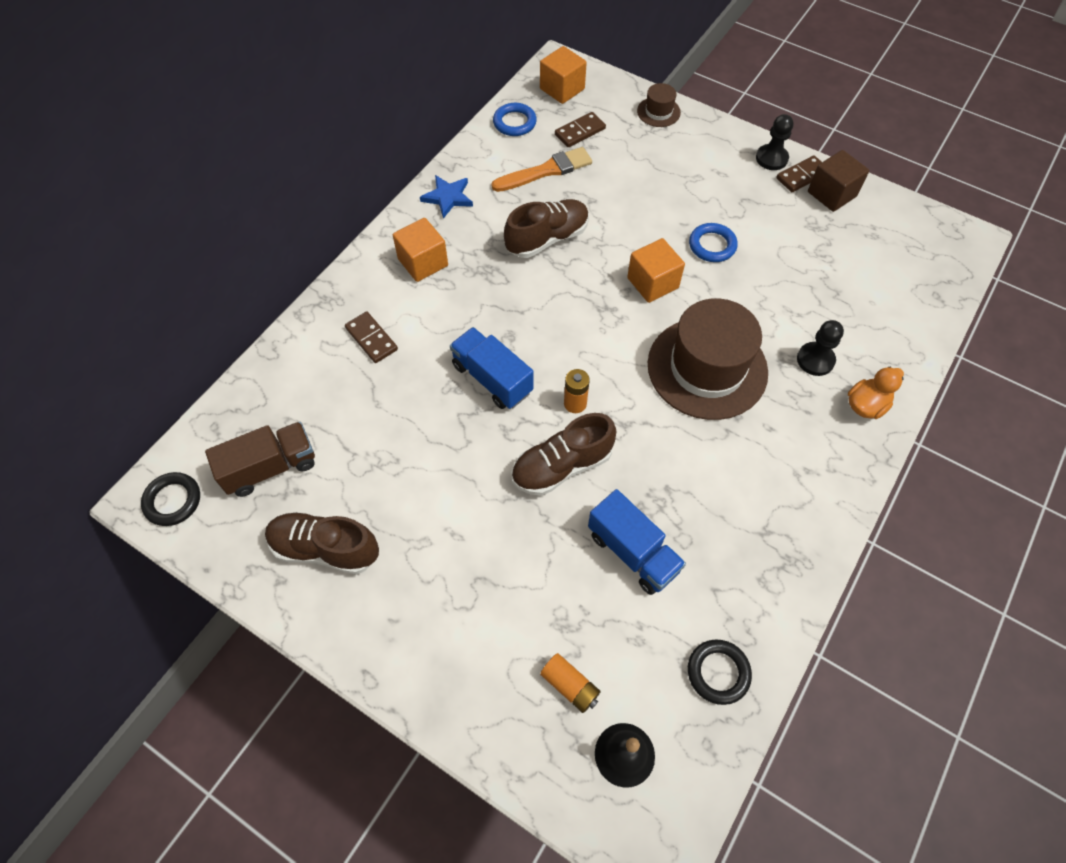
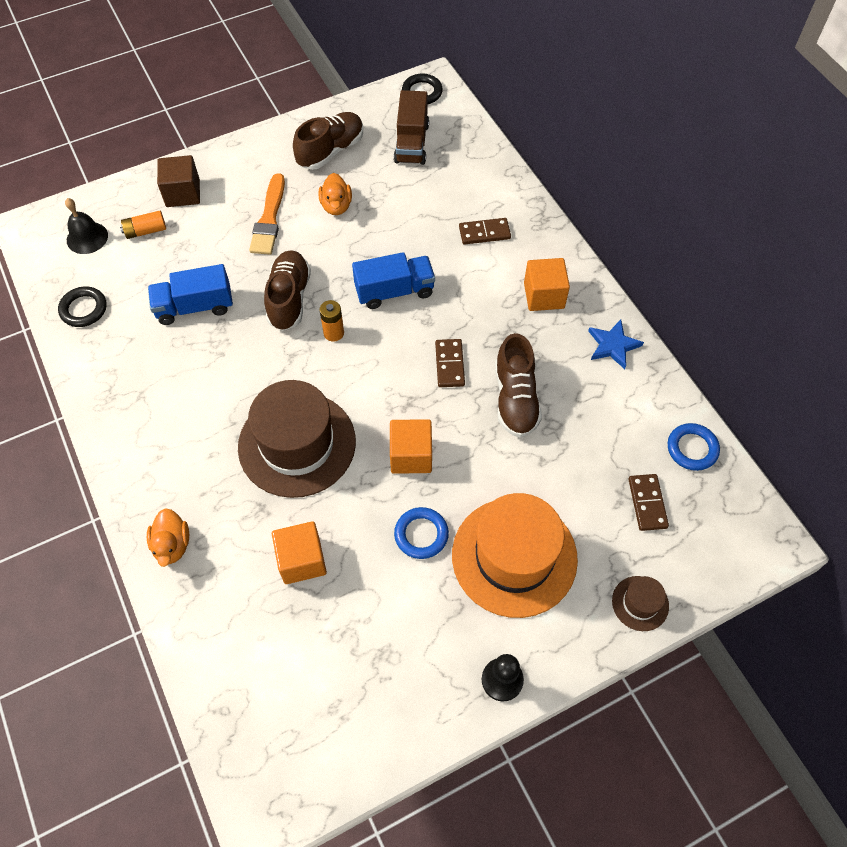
camera: 120 degrees right, 0 degrees up
(410, 493) = (336, 206): none -> orange duck
(546, 171) = (605, 442): orange brush -> orange brush (269, 219)
(562, 89) = (727, 522): orange cube -> orange cube (302, 560)
(682, 186) = (514, 556): none -> orange hat
(802, 176) = (458, 695): brown domino -> brown domino (450, 364)
(815, 360) = (242, 536): black pawn -> none
(831, 194) = (413, 708): brown cube -> brown cube (183, 193)

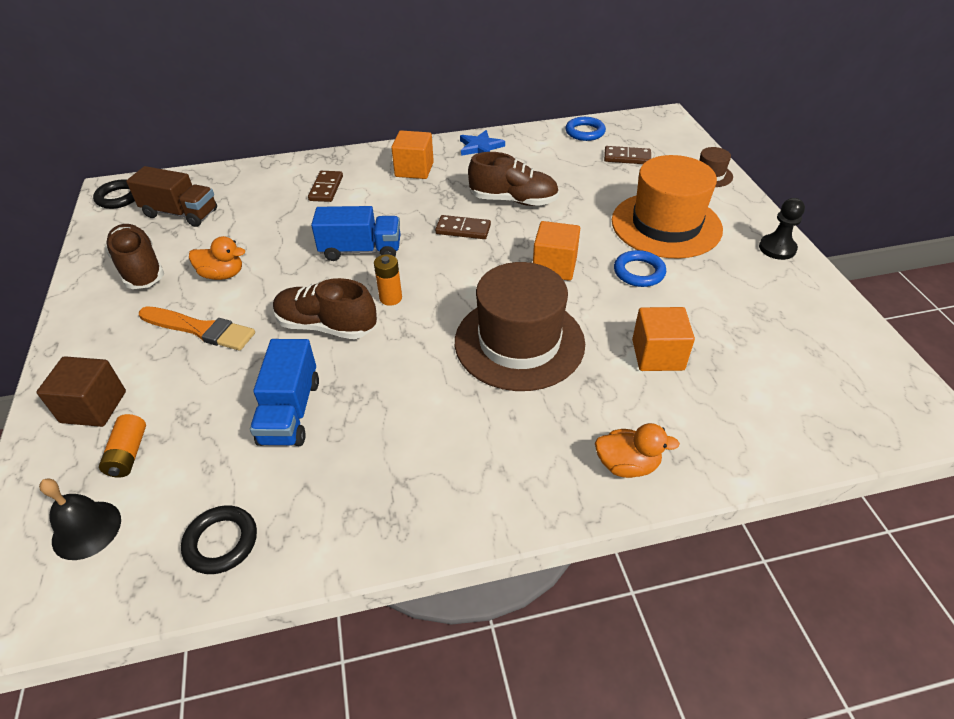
camera: 75 degrees left, 15 degrees down
(394, 291) = (361, 250): blue truck -> blue truck turned 90 degrees clockwise

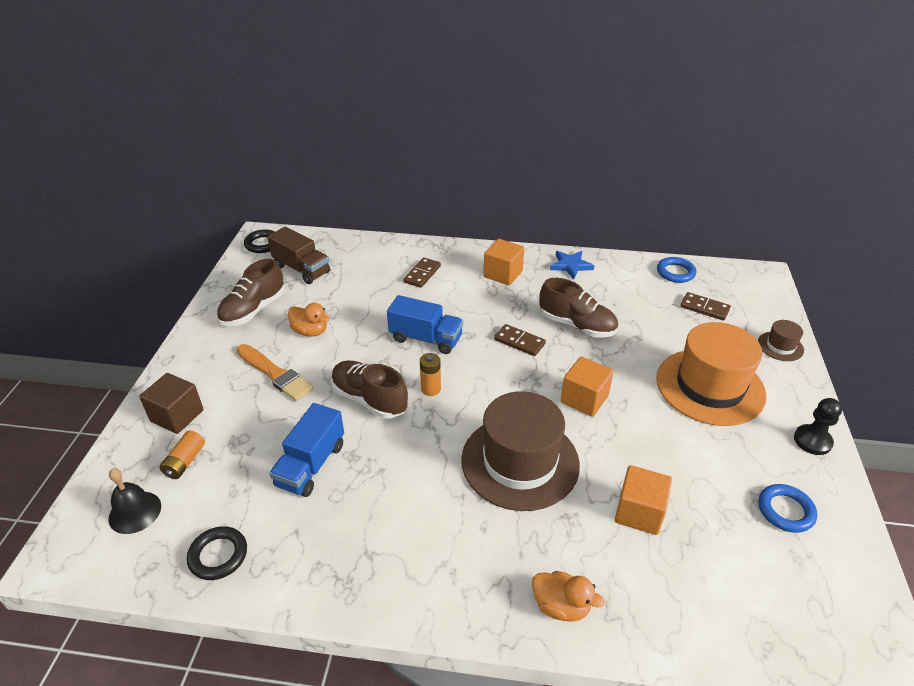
camera: 20 degrees right, 5 degrees down
(140, 269) = (253, 310): brown shoe -> brown shoe turned 135 degrees counterclockwise
(639, 272) = (660, 426): blue ring -> blue ring (785, 511)

